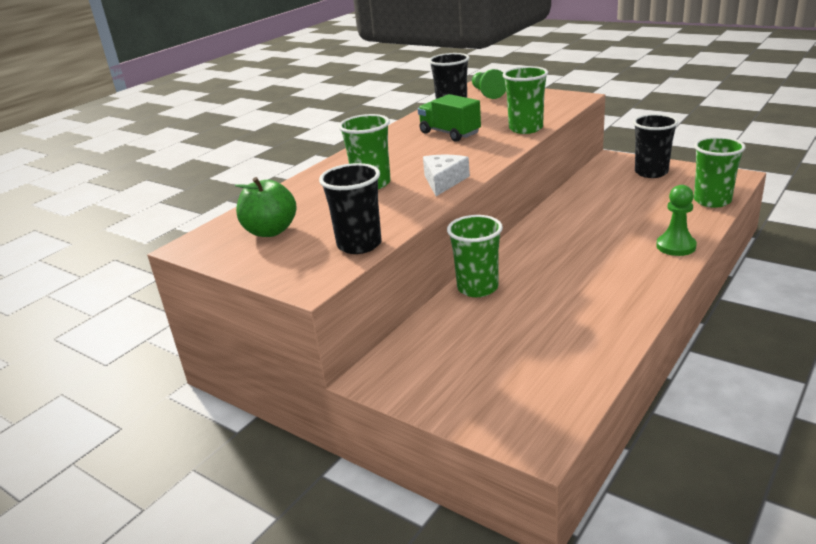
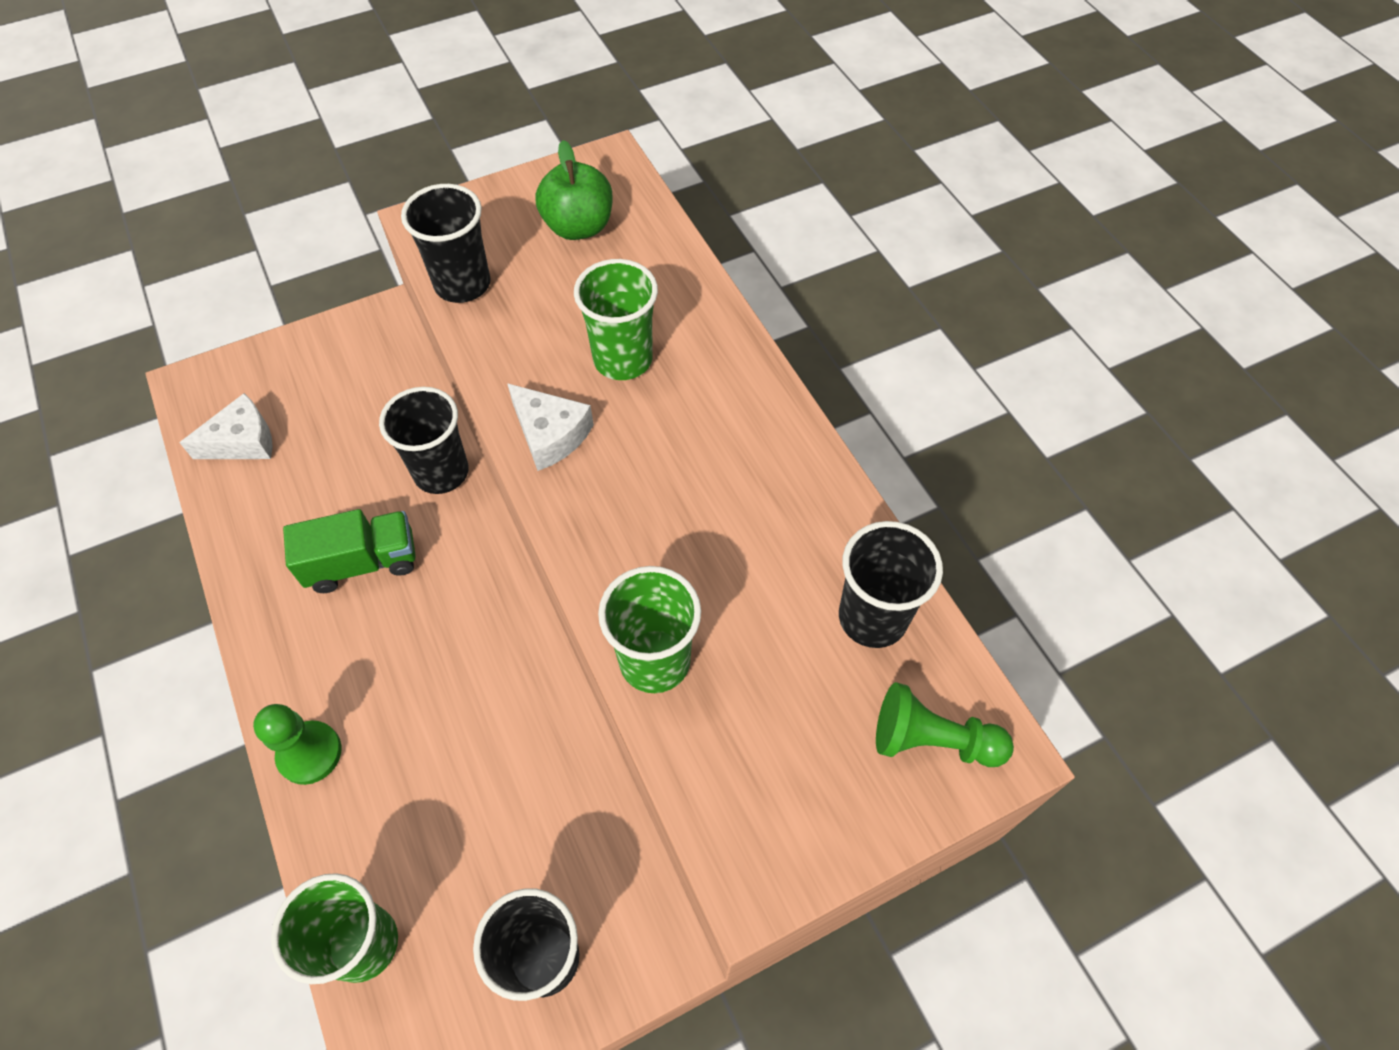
camera: 115 degrees right, 30 degrees up
(450, 133) = (739, 543): green truck -> green truck (362, 563)
(477, 288) = (441, 472): green cup -> black cup
(550, 378) = (243, 441): none -> white cheese

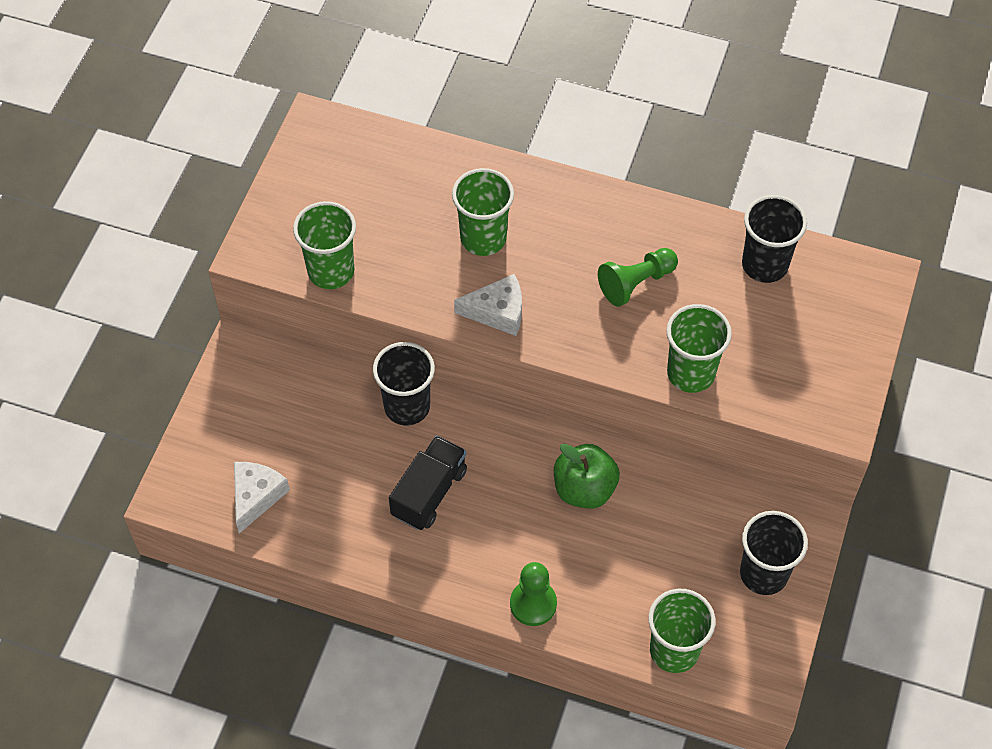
camera: 45 degrees left, 0 degrees up
(362, 563) = (429, 493): green truck -> black truck
(462, 284) = (331, 271): black cup -> green cup
(578, 227) = (353, 180): green apple -> green apple (584, 489)
(932, 740) = (849, 297): green pawn -> green pawn (636, 283)

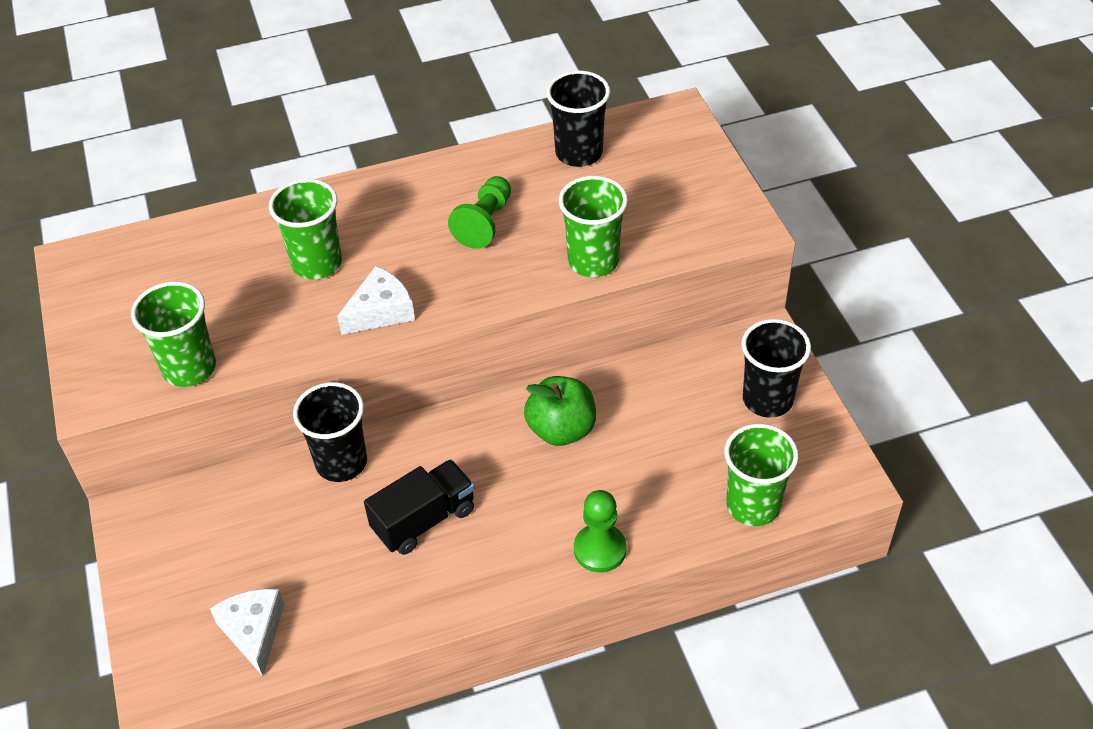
camera: 35 degrees left, 10 degrees down
(429, 493) = (424, 520): black truck -> black truck turned 60 degrees clockwise

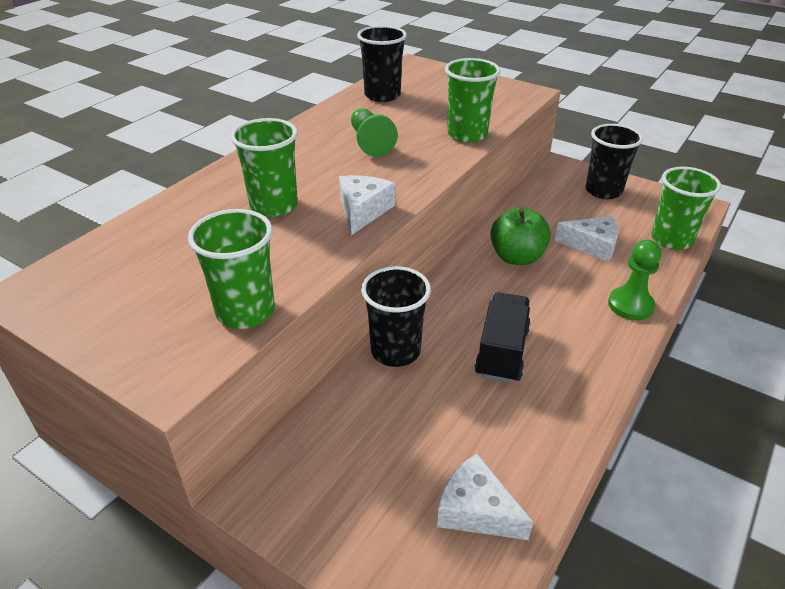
camera: 40 degrees left, 10 degrees down
(656, 461) = (592, 245): none -> white cheese

